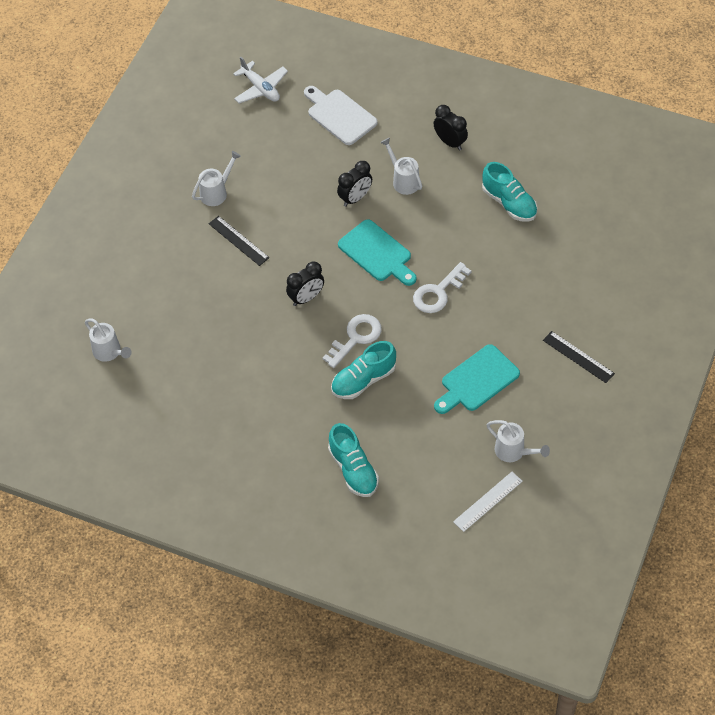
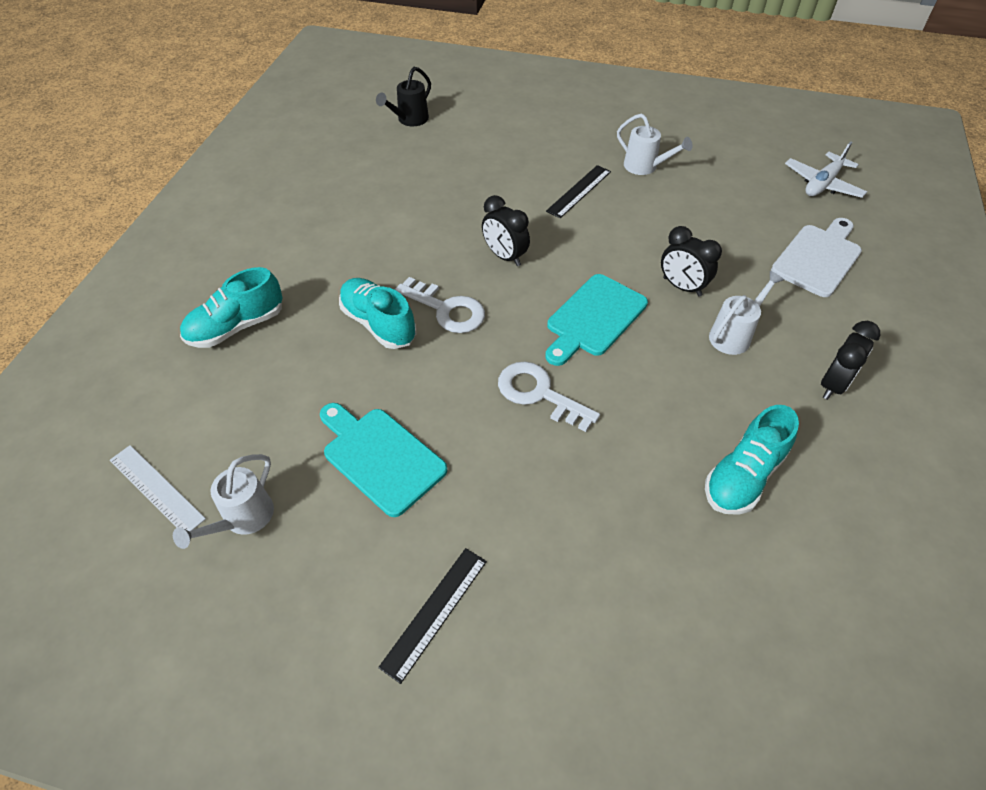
camera: 80 degrees right, 5 degrees down
(109, 352) = (409, 120): white watering can -> black watering can

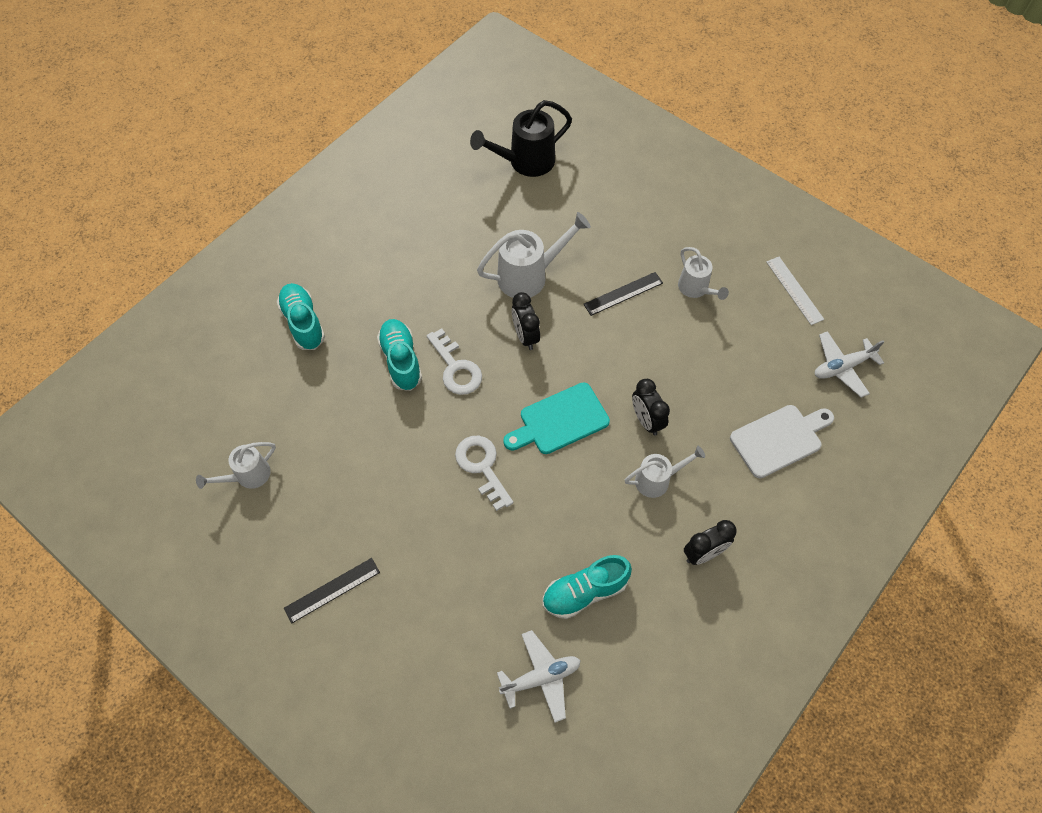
camera: 25 degrees right, 10 degrees up
(156, 489) = (205, 431): white ruler -> white ruler (794, 290)
(236, 327) = (303, 323): turquoise shoe -> turquoise shoe turned 75 degrees clockwise
(380, 457) = (350, 469): turquoise cutting board -> none
(409, 120) = (525, 162): black watering can -> black watering can, size x1.60
(474, 205) = (529, 276): none -> white watering can
(766, 596) = (541, 677): none -> white plane

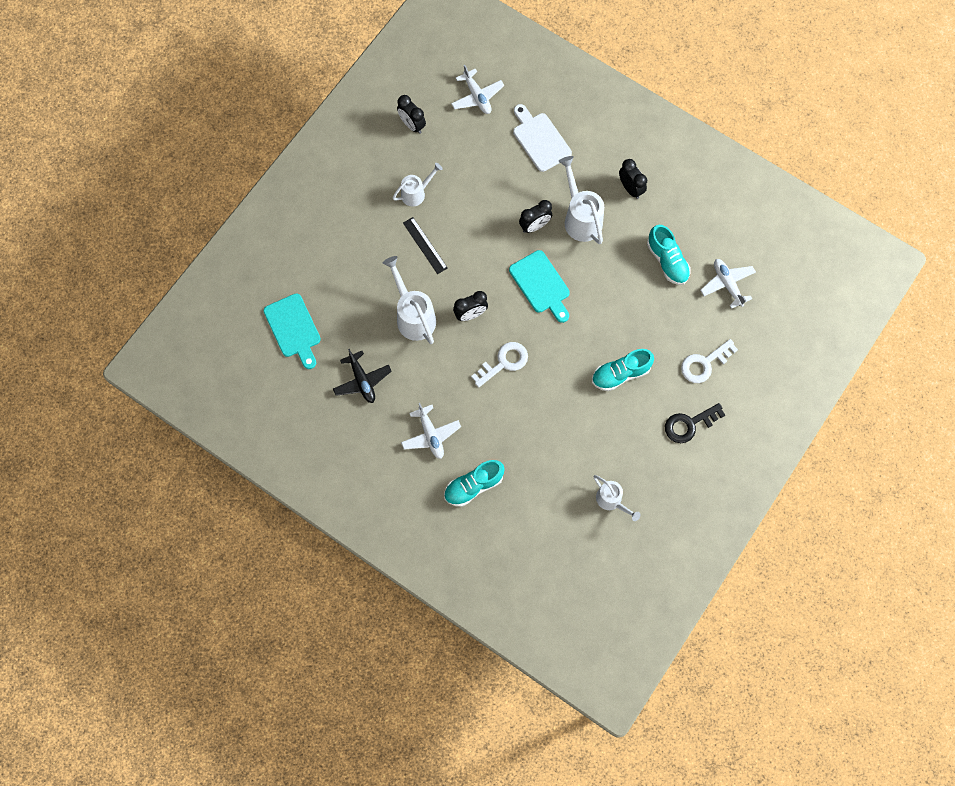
camera: 95 degrees left, 10 degrees up
(332, 590) = (689, 424): black ruler -> black key
(375, 284) = (431, 435): none -> white plane
(401, 360) = (501, 404): turquoise shoe -> turquoise shoe (620, 374)
(453, 221) = (362, 381): none -> black plane
(482, 467) = (584, 335): white key -> white key (704, 363)
(525, 162) = (293, 328): black watering can -> turquoise cutting board
(657, 480) = (580, 218): white watering can -> white watering can, size x1.60
(794, 290) = (412, 125): white ruler -> black clock

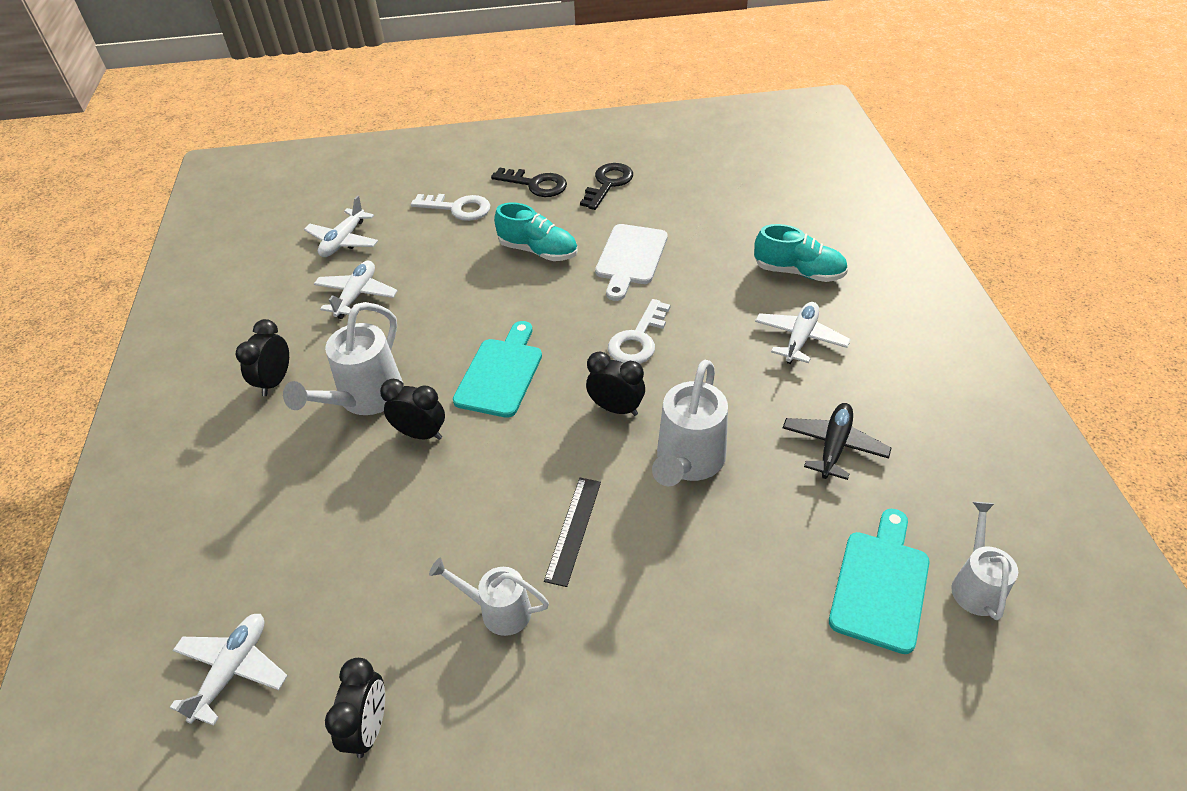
camera: 130 degrees left, 25 degrees down
(504, 362) = (638, 339): white key -> white key turned 75 degrees counterclockwise
(540, 140) = (264, 524): white cutting board -> white cutting board (630, 258)
(612, 501) = (675, 185): white watering can -> white watering can (975, 585)
(650, 465) = (608, 184): none -> black key
(667, 261) = (357, 295): turquoise shoe -> white plane

